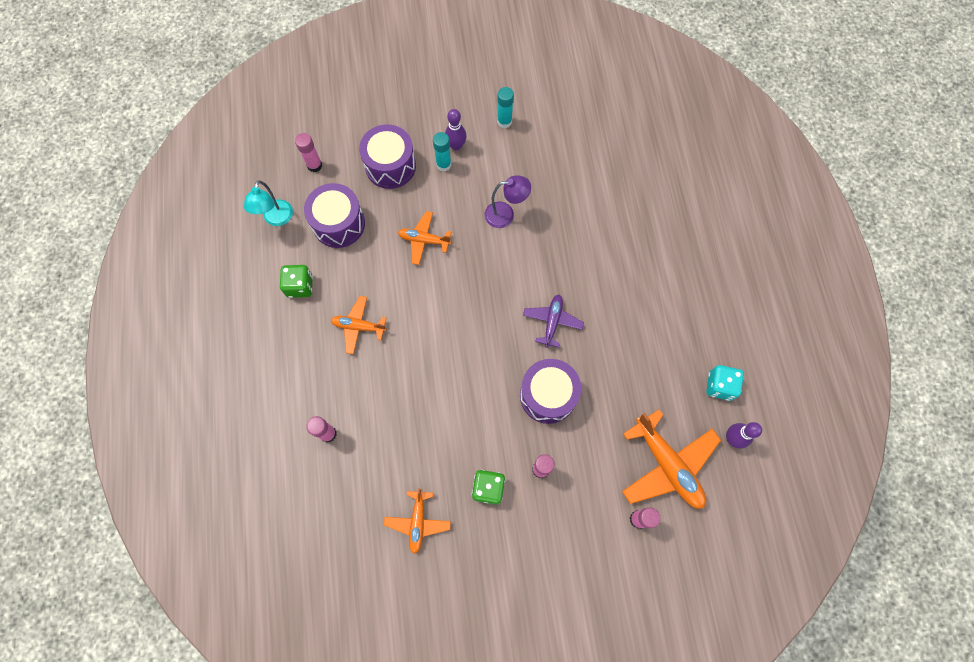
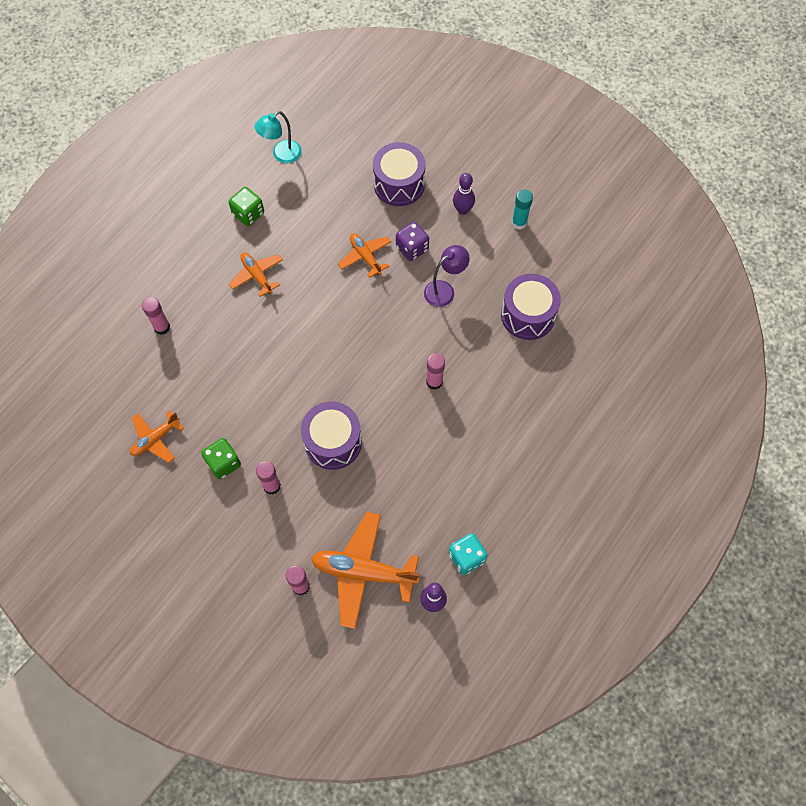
camera: 45 degrees right, 5 degrees down
(314, 165) = (346, 140): pink glue stick -> pink glue stick (434, 382)
(339, 224) = (319, 194): purple drum -> purple drum (528, 315)
(443, 165) = (438, 216): turquoise glue stick -> none
(451, 204) = (412, 248): none -> purple dice
(506, 214) = (444, 290): purple lamp -> purple lamp turned 75 degrees counterclockwise
(552, 322) = (393, 395): purple plane -> none
(667, 465) = (363, 572): orange plane -> orange plane turned 90 degrees clockwise

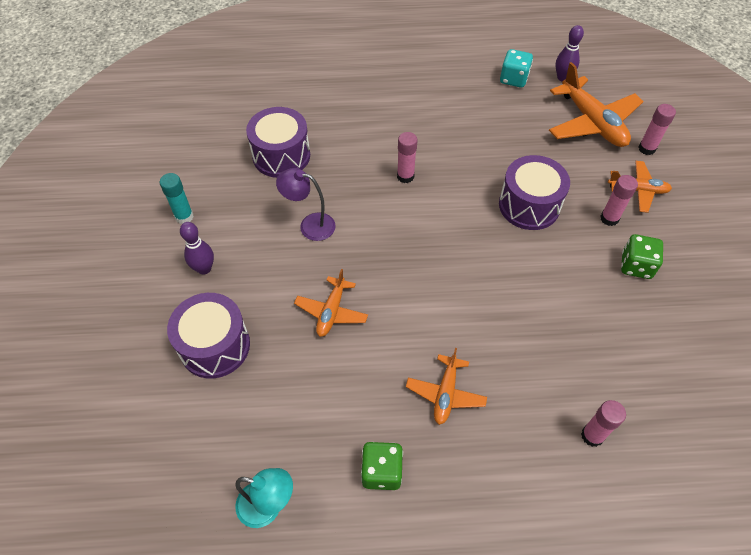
camera: 130 degrees left, 10 degrees down
(155, 439) = (685, 336): orange plane -> orange plane (638, 190)
(412, 248) = (286, 279): purple dice -> none

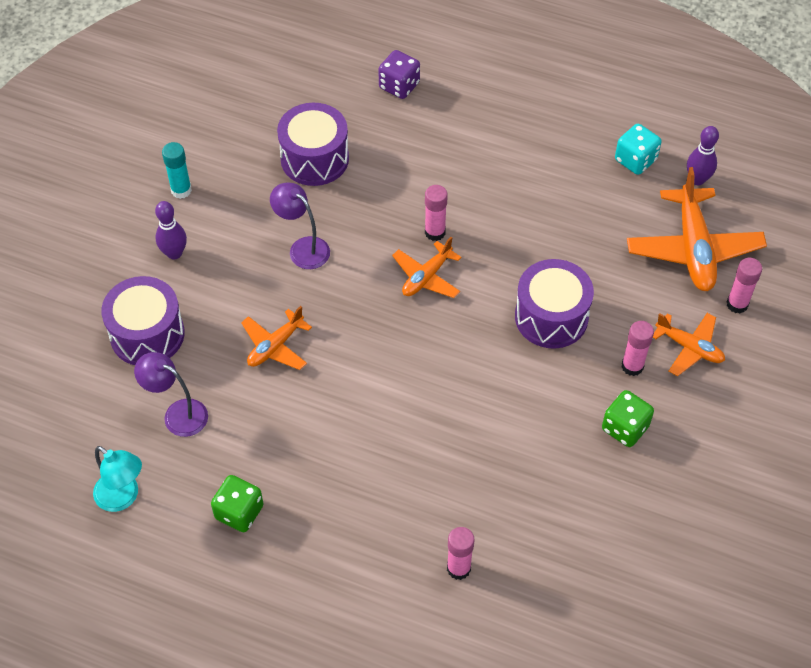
camera: 25 degrees right, 0 degrees up
(278, 405) = (177, 414): none -> purple lamp
(316, 84) = (399, 86): none -> purple dice
(445, 393) = (340, 470): orange plane -> orange plane (426, 277)

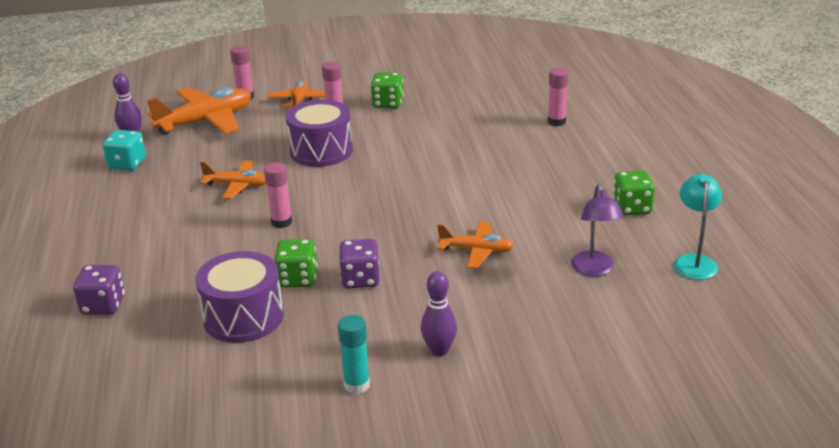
camera: 120 degrees left, 25 degrees down
(147, 334) = (543, 322): purple drum -> none
(303, 248) = (360, 279): purple lamp -> purple dice
(337, 209) = (298, 279): none -> green dice
(426, 277) = (333, 210): orange plane -> orange plane (237, 186)

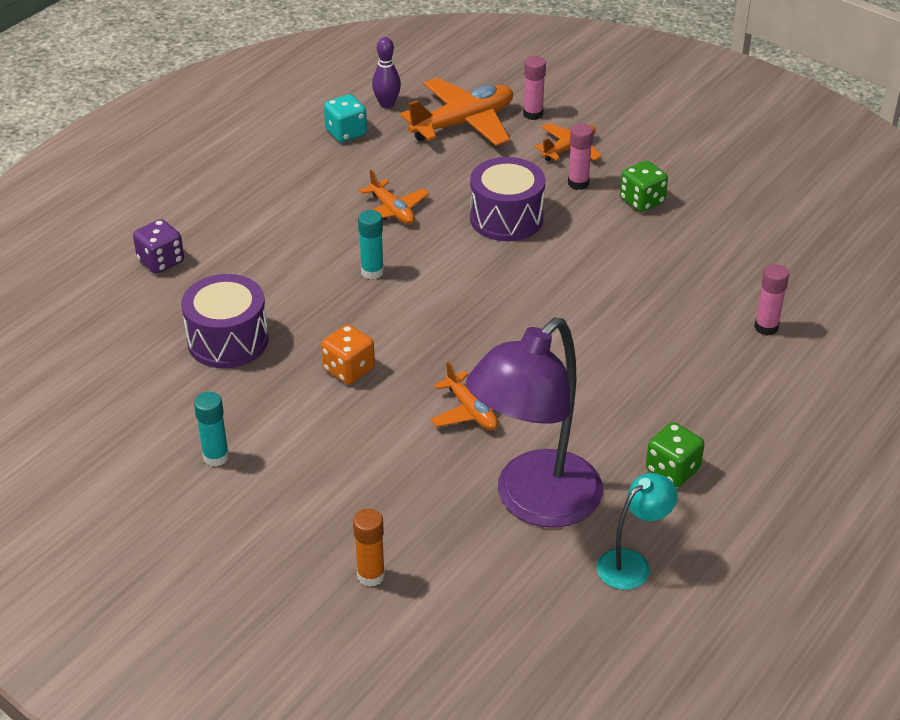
camera: 45 degrees right, 10 degrees up
(206, 121) = (463, 123): orange plane -> orange plane turned 45 degrees counterclockwise
(281, 222) = (372, 272): pink glue stick -> turquoise glue stick
(298, 279) = (308, 335): green dice -> none
(360, 279) = (349, 369): purple dice -> orange dice
(439, 350) = (308, 475): purple bowling pin -> none
(577, 372) = (371, 575): none -> orange glue stick
(594, 270) = (534, 502): purple lamp -> purple lamp, size x2.08

